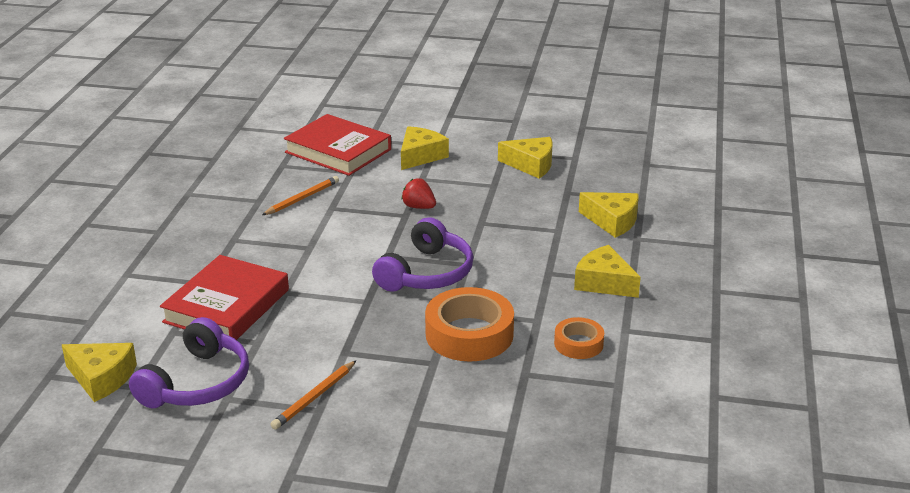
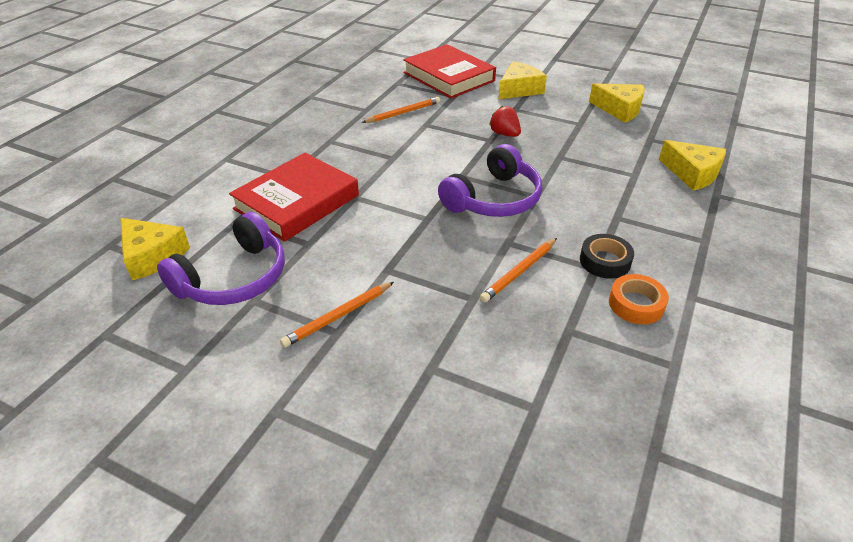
camera: 15 degrees right, 10 degrees up
(469, 334) = (519, 272): orange tape -> orange pencil
(545, 313) = (605, 261): none -> black tape
(604, 282) = (674, 237): yellow cheese -> none

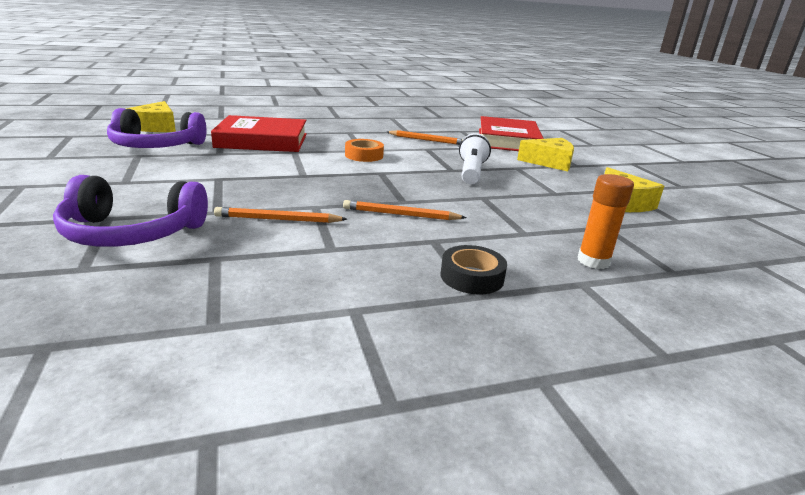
camera: 45 degrees right, 15 degrees down
(338, 316) = (144, 178): orange pencil -> orange pencil (401, 214)
(493, 199) = (369, 188): purple headphones -> purple headphones (132, 232)
(504, 134) = (471, 172): red strawberry -> white flashlight
(605, 261) = (349, 250): black tape -> black tape (472, 277)
(636, 304) = (298, 281): orange tape -> orange tape (364, 155)
(692, 173) = (593, 261): yellow cheese -> orange glue stick

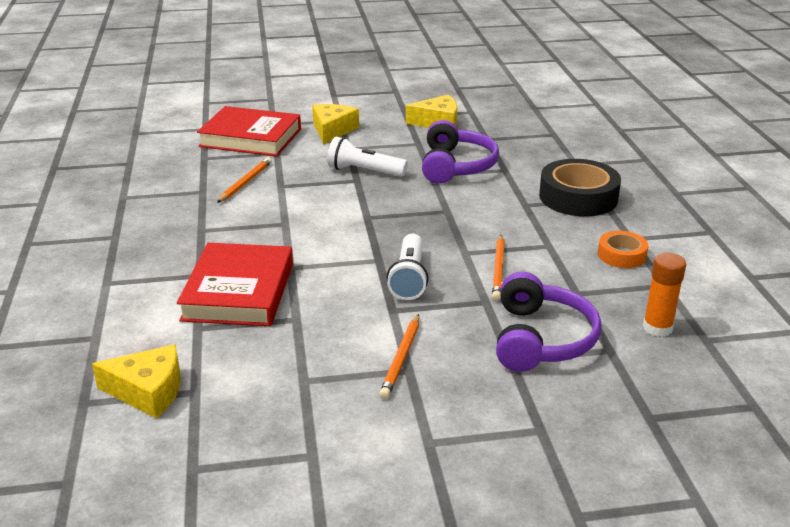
camera: 80 degrees left, 5 degrees up
(156, 146) = (260, 372): purple headphones -> purple headphones (456, 166)
(269, 184) = (409, 278): none -> white flashlight
(364, 155) = (307, 224): orange tape -> orange tape (621, 255)
(401, 214) = (477, 214): orange pencil -> orange pencil (401, 358)
(472, 277) = (578, 197): black tape -> black tape, size x1.81
(593, 261) = (544, 154): orange glue stick -> orange glue stick (657, 328)

